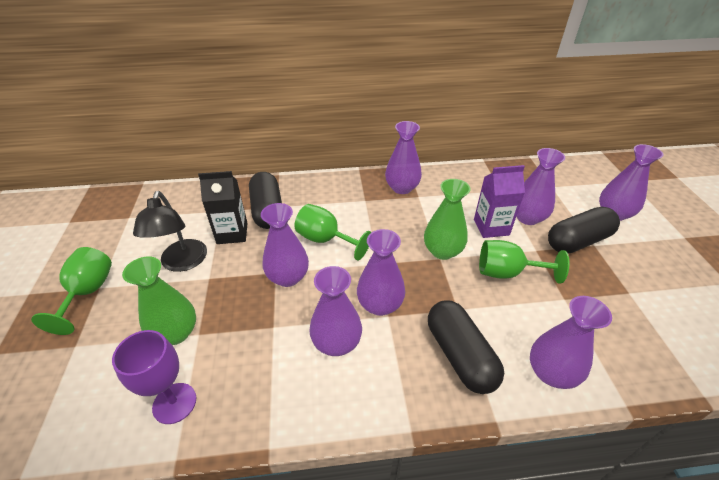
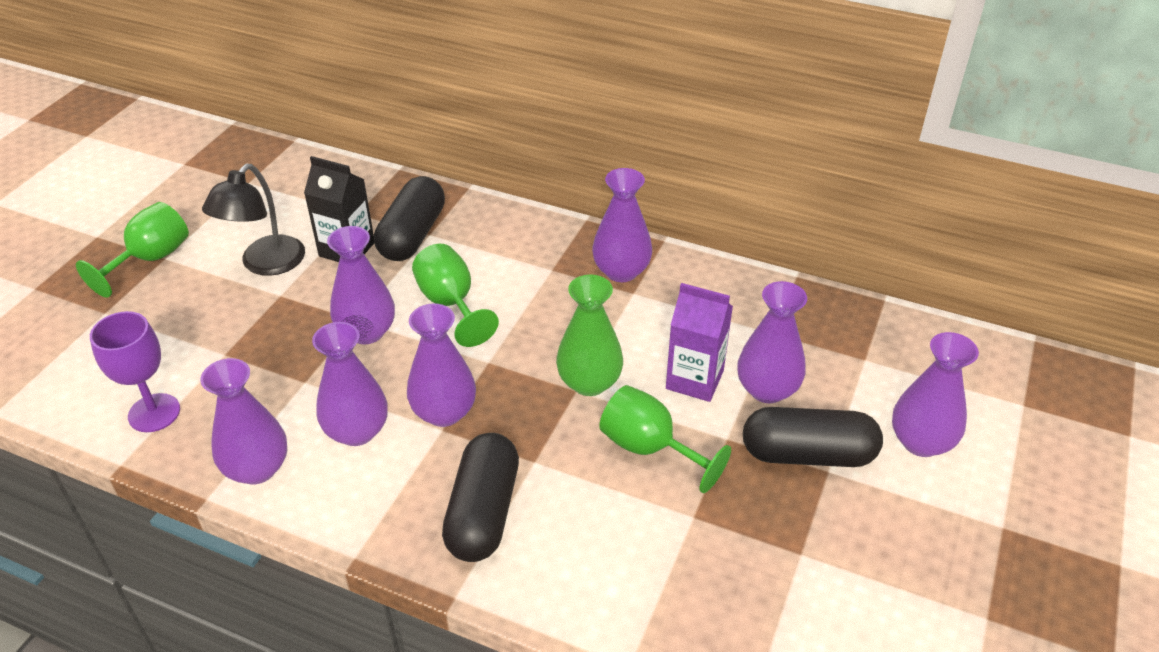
camera: 30 degrees right, 0 degrees up
(176, 333) = (203, 342): green vase -> none
(551, 372) = (574, 586): purple vase -> purple vase (257, 468)

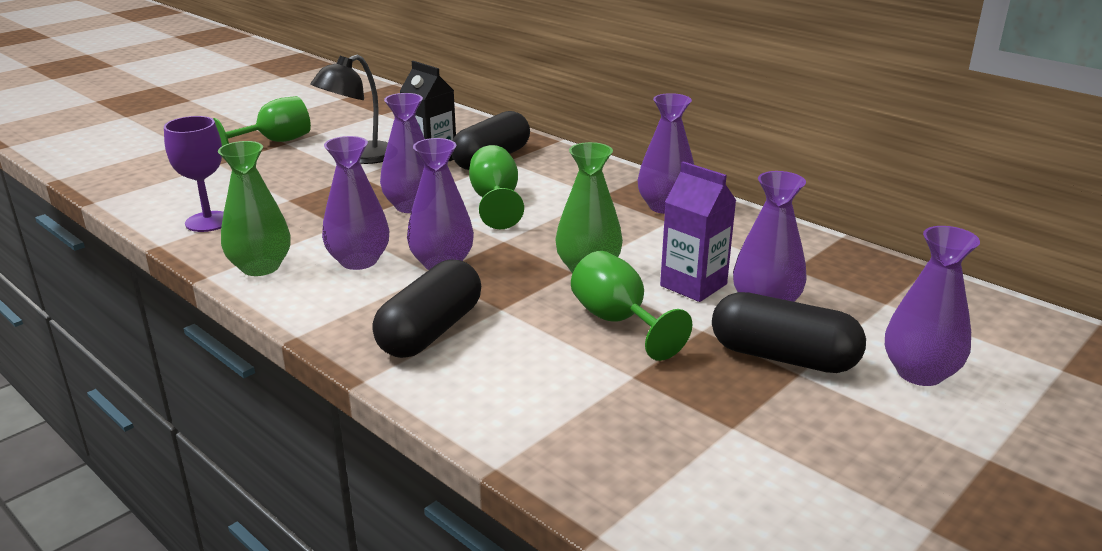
camera: 20 degrees right, 15 degrees down
(257, 468) = (260, 267): purple vase -> green vase

